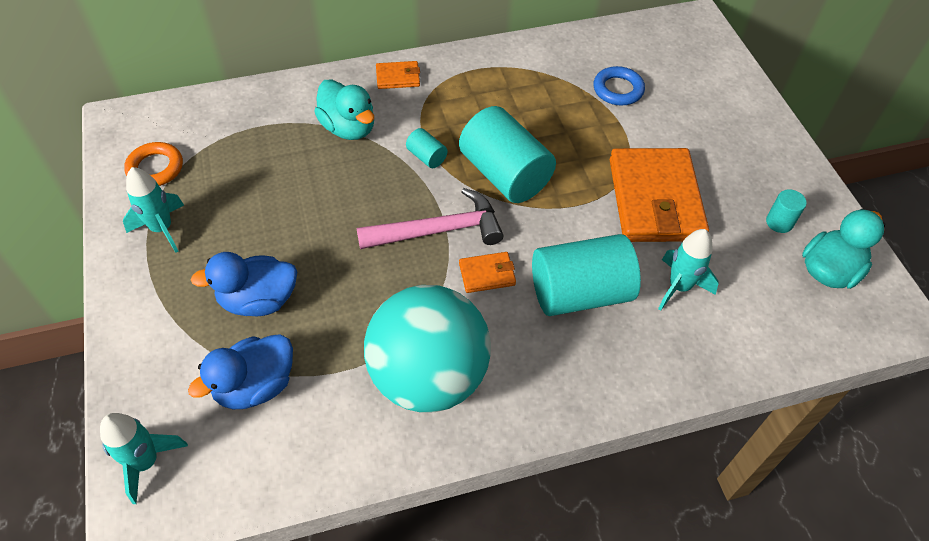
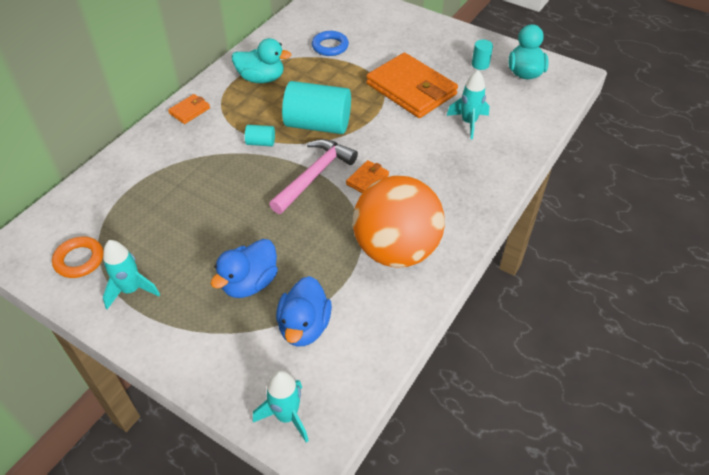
camera: 40 degrees left, 5 degrees down
(348, 128) = (191, 156): turquoise duck -> turquoise duck (261, 78)
(428, 376) = (396, 250): turquoise ball -> orange ball
(580, 293) = (425, 157): turquoise cylinder -> none

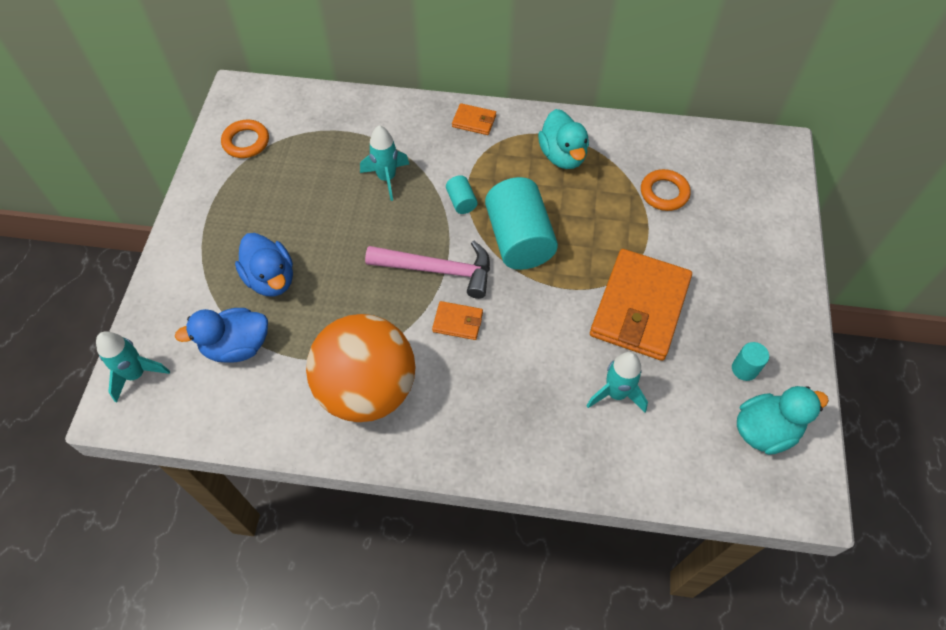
camera: 65 degrees right, 10 degrees up
(131, 290) = (228, 195): turquoise rocket -> turquoise rocket (387, 178)
(250, 283) = (271, 279): blue duck -> blue duck turned 135 degrees counterclockwise
(330, 46) = (664, 193): blue ring -> orange ring

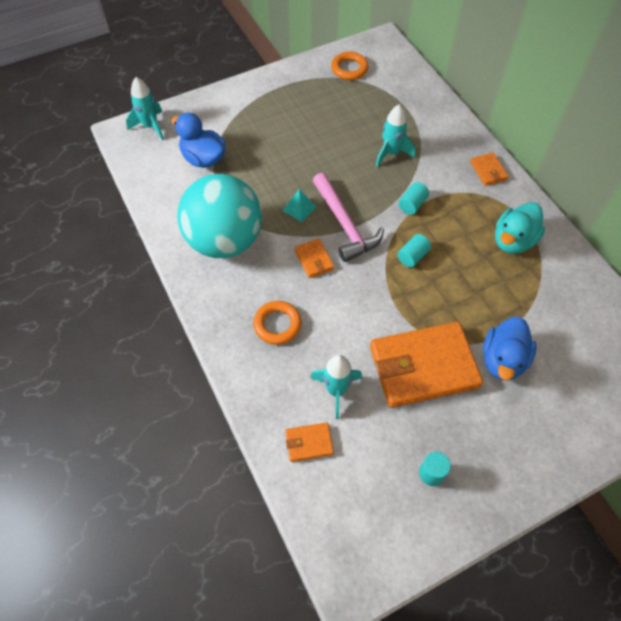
camera: 55 degrees right, 0 degrees up
(271, 279) = (262, 144): blue duck -> blue duck (503, 360)
(367, 389) = (225, 241): orange ball -> turquoise ball
(385, 296) = (299, 208): none -> turquoise pyramid
(519, 239) = (412, 256): turquoise cylinder -> turquoise cylinder, size x0.44
(655, 451) = (309, 443): none -> orange wallet
(664, 193) = (546, 327): orange ring -> orange ring (277, 324)
(765, 430) = (387, 518): turquoise duck -> none

